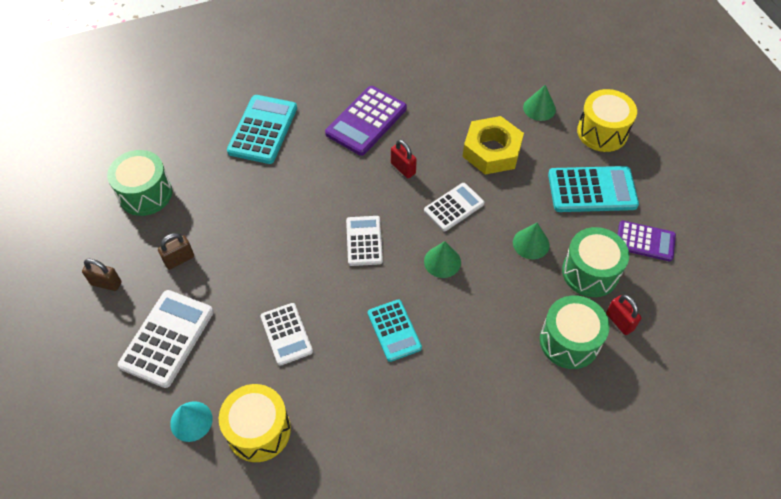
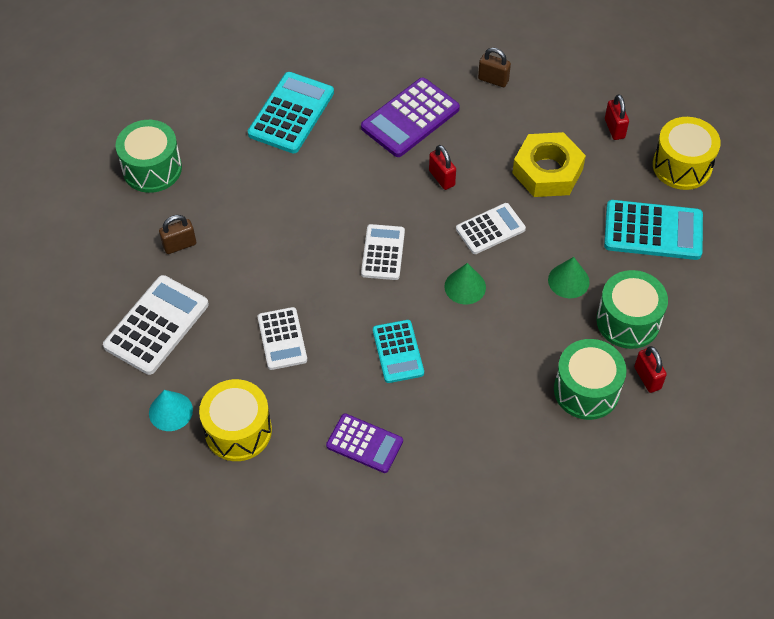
camera: 10 degrees right, 0 degrees up
(106, 283) = (99, 259): brown padlock -> brown padlock (493, 80)
(539, 108) = (614, 128): green cone -> red padlock
(645, 241) = (699, 296): purple calculator -> purple calculator (364, 443)

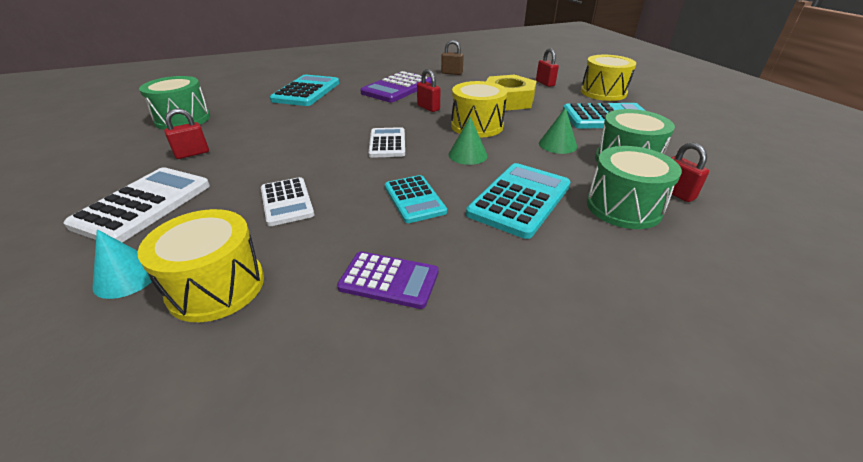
camera: 10 degrees left, 20 degrees down
(179, 245) = (192, 154): brown padlock -> red padlock
(490, 229) = (477, 126): white calculator -> yellow drum
(495, 366) = (519, 200): none -> turquoise calculator

